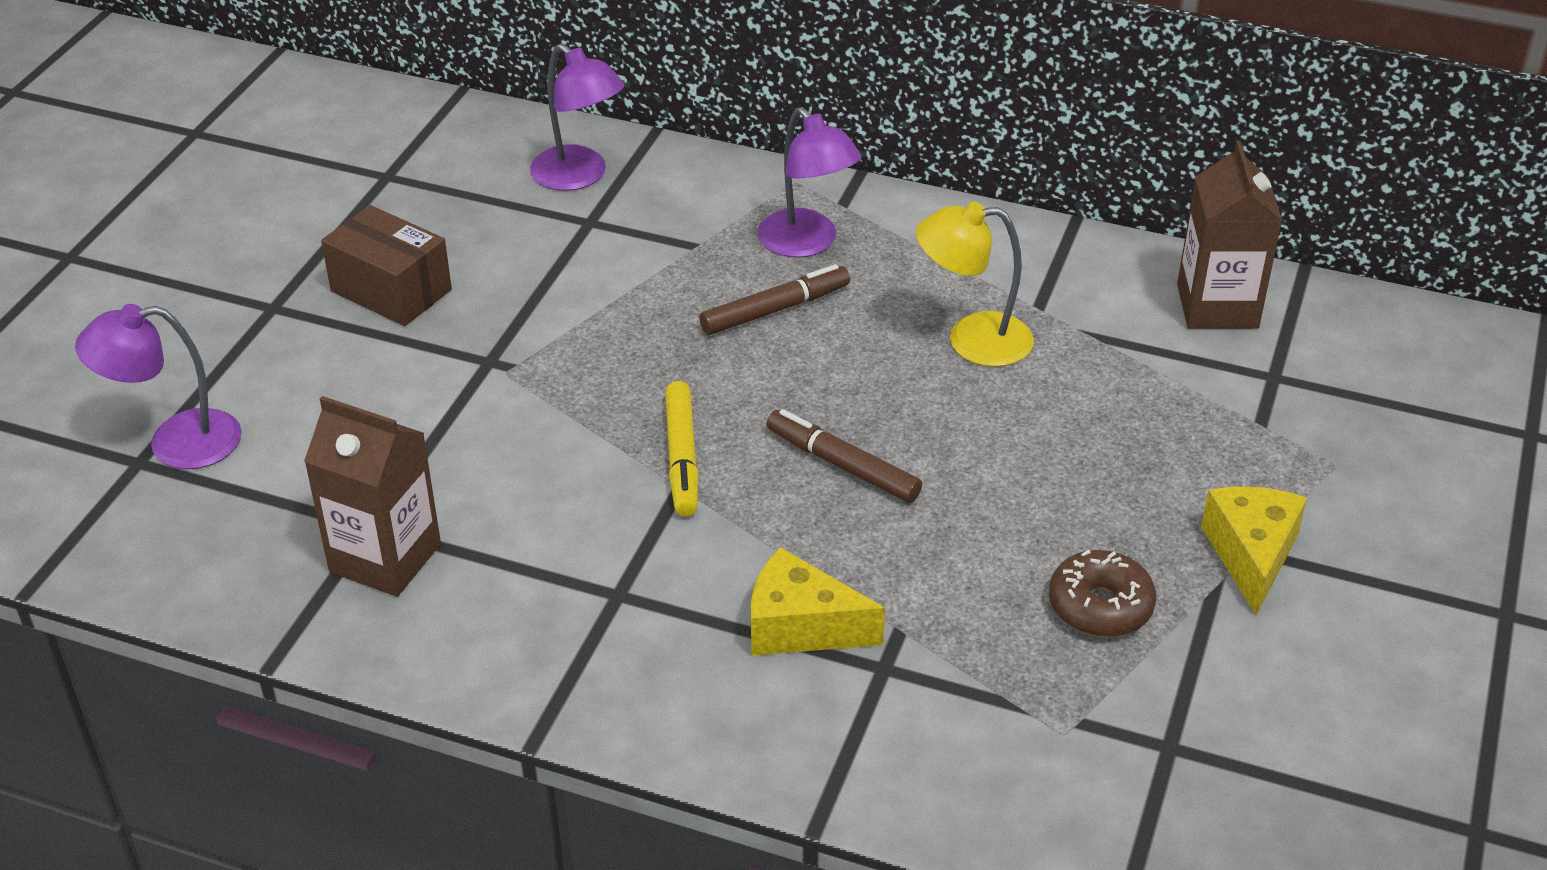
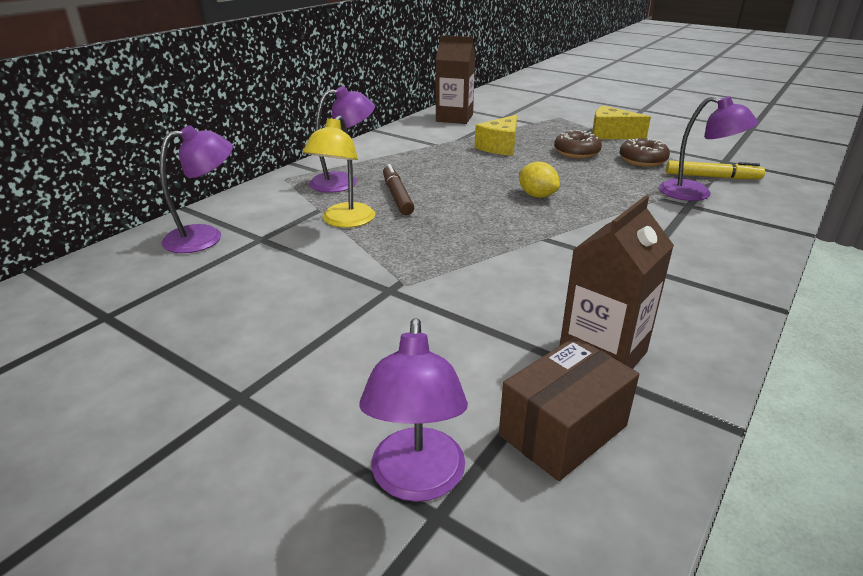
camera: 75 degrees left, 10 degrees down
(391, 290) = (270, 326): brown box -> brown box (563, 430)
(682, 457) = (518, 235): yellow marker -> yellow marker (712, 177)
(800, 626) = (662, 220): yellow cheese -> yellow cheese (500, 147)
(842, 465) = (537, 196): brown marker -> yellow lemon
(944, 680) = (695, 194): none -> purple lamp
(972, 340) = (451, 158): yellow lamp -> yellow lamp (344, 221)
(1095, 504) = (576, 152): none -> brown donut

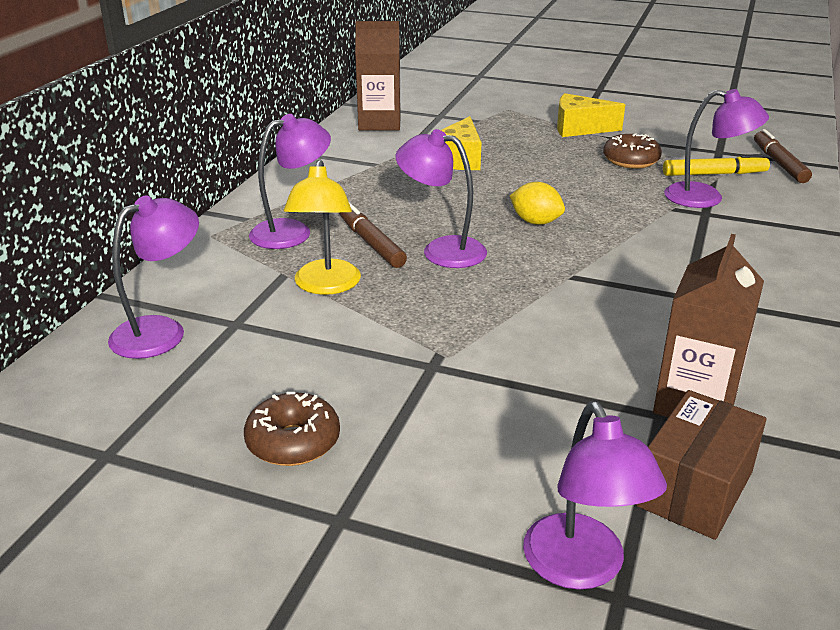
camera: 15 degrees left, 0 degrees up
(449, 207) = (442, 250): none -> purple lamp
(576, 152) = (552, 158): brown donut -> brown donut (293, 442)
(777, 175) = (779, 163): none -> brown marker

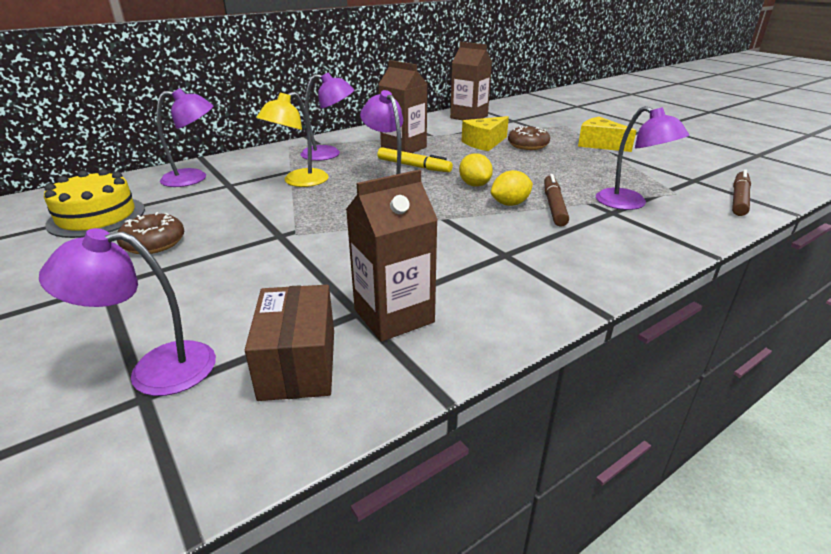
camera: 35 degrees right, 0 degrees up
(127, 443) = (97, 217): none -> yellow cake
(371, 243) = (358, 169): brown marker -> brown marker (554, 206)
(374, 194) = (403, 148): none -> brown carton
(581, 568) = (155, 370): purple lamp -> purple lamp turned 60 degrees clockwise
(605, 235) = (510, 204): none -> yellow lemon
(631, 160) = (607, 169): brown donut -> brown donut (528, 145)
(695, 489) = (298, 364): brown box -> brown box turned 75 degrees counterclockwise
(714, 174) = (664, 192): yellow marker -> yellow marker (414, 166)

